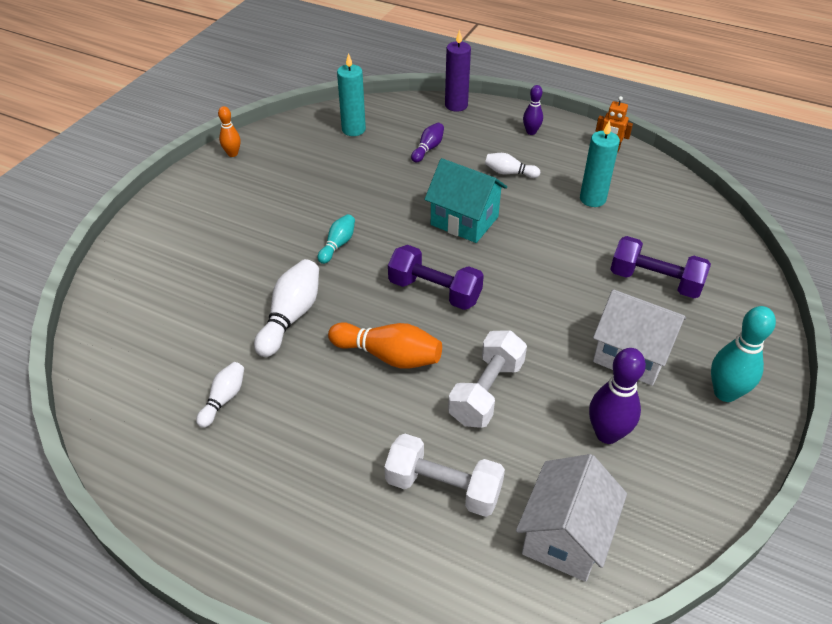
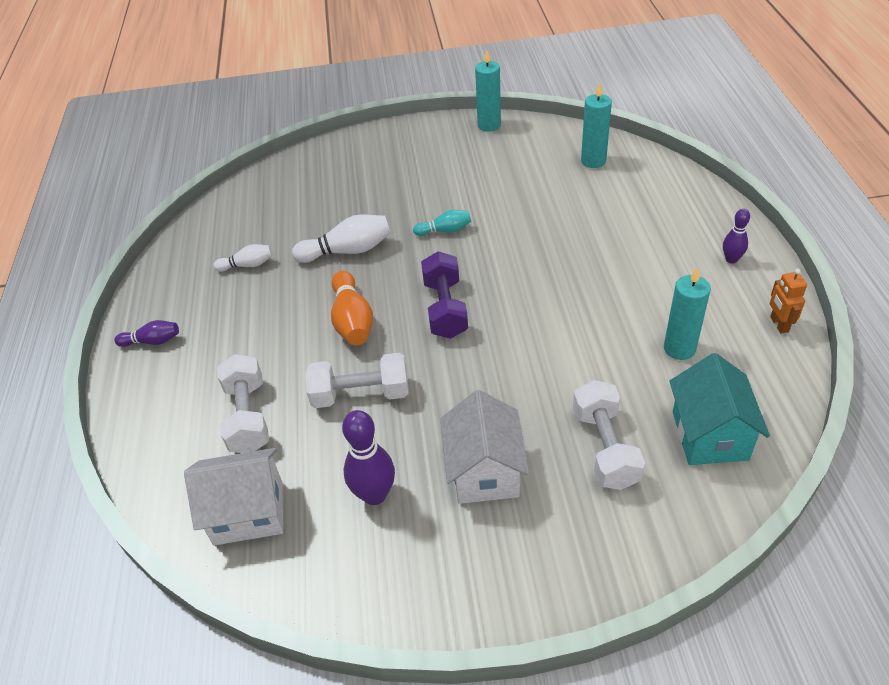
camera: 60 degrees right, 0 degrees up
(232, 154) = (489, 125): orange bowling pin -> turquoise candle
(428, 148) = (621, 212): purple bowling pin -> purple bowling pin (152, 341)
(456, 105) = (706, 195): purple candle -> none
(464, 221) = (550, 281): turquoise house -> turquoise house (709, 435)
(509, 173) = (649, 275): white bowling pin -> none
(655, 281) = (605, 448): purple dumbbell -> white dumbbell
(725, 393) = (497, 566): turquoise bowling pin -> none

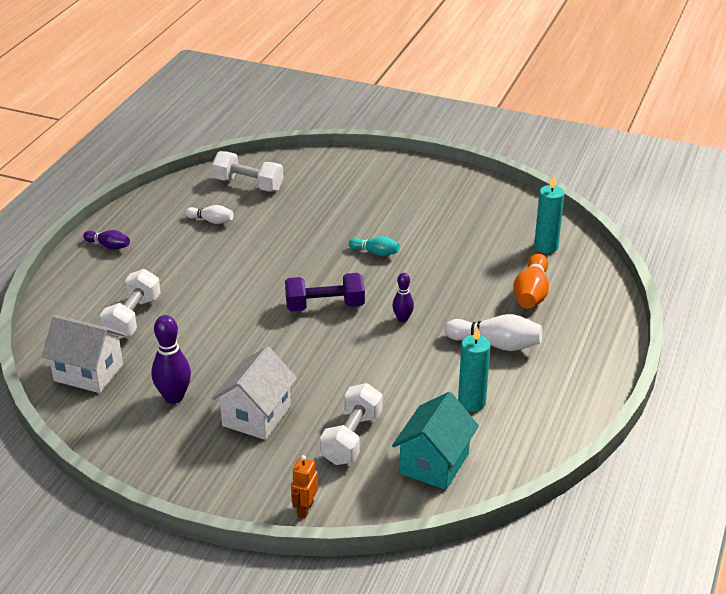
camera: 25 degrees right, 10 degrees down
(348, 251) = (290, 239): white bowling pin -> white bowling pin (496, 344)
(352, 321) = (252, 287): orange bowling pin -> orange bowling pin (531, 293)
(361, 394) = (217, 336): white dumbbell -> white dumbbell (248, 184)
(445, 308) = (325, 306): purple dumbbell -> purple dumbbell turned 60 degrees clockwise
(489, 125) = (487, 187): turquoise candle -> none
(731, 259) = (581, 361): purple bowling pin -> purple bowling pin (402, 319)
(779, 324) = (567, 420): orange robot -> orange robot (305, 509)

